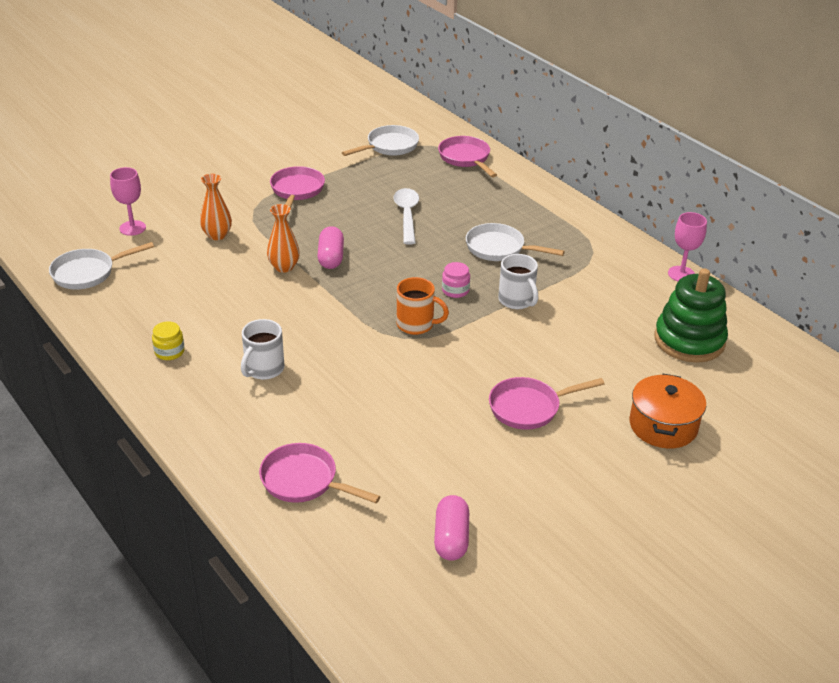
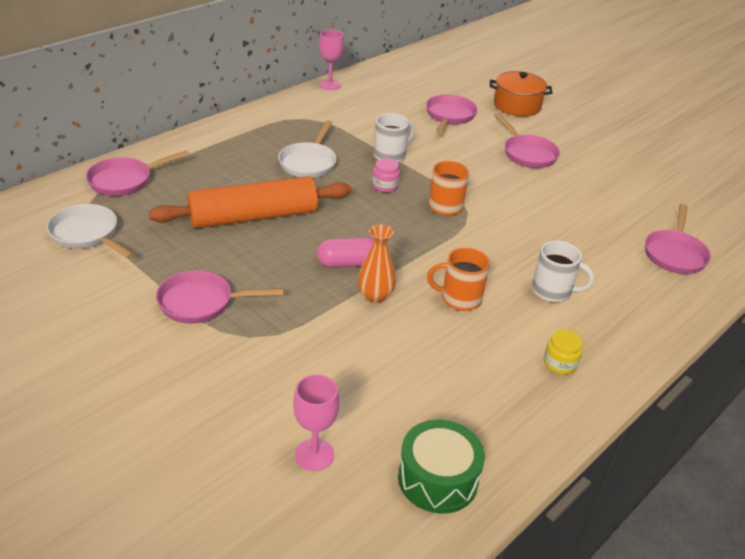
camera: 100 degrees left, 0 degrees up
(88, 273) = (438, 479): white pan -> green drum
(217, 235) = (318, 361): orange vase -> none
(268, 311) = (459, 298): none -> orange mug
(407, 215) = (253, 216): white spoon -> orange rolling pin
(451, 538) = (679, 186): pink capsule -> none
(619, 357) = (449, 116): none -> pink pan
(689, 340) = (416, 89): green stacking toy -> none

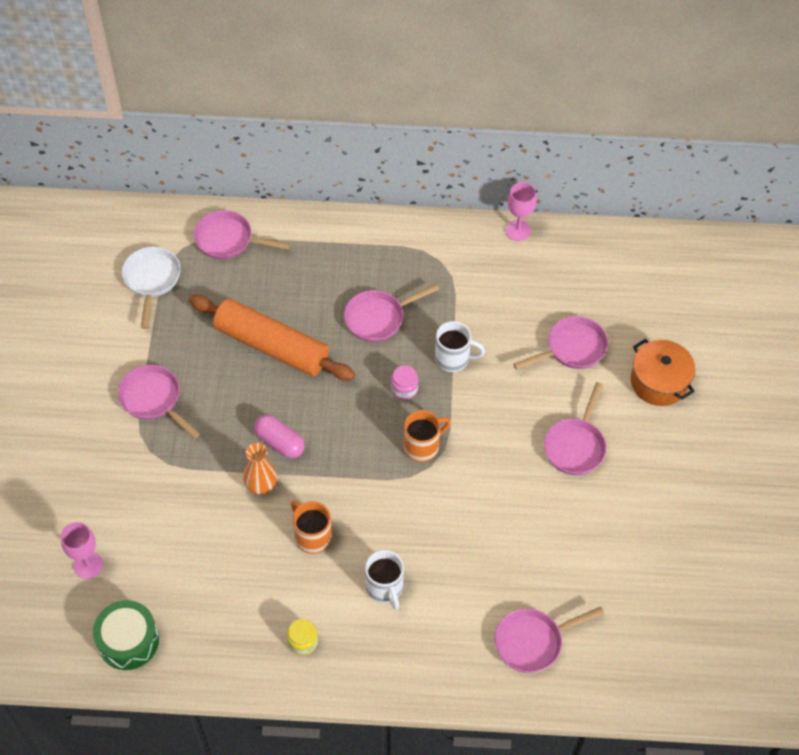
camera: 50 degrees right, 20 degrees up
(309, 163) = (378, 318): white pan -> pink pan

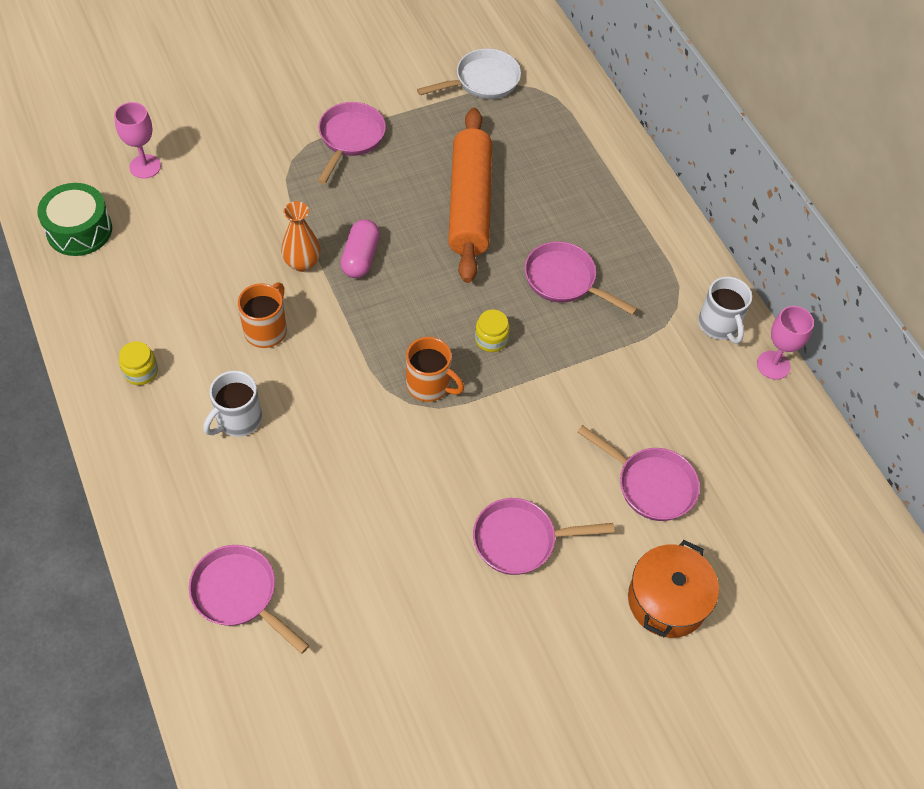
camera: 60 degrees right, 0 degrees up
(228, 240) = (570, 118): pink pan -> none
(404, 389) = (491, 339): pink jar -> yellow jar
(453, 358) = (559, 370): white mug -> white mug (719, 325)

